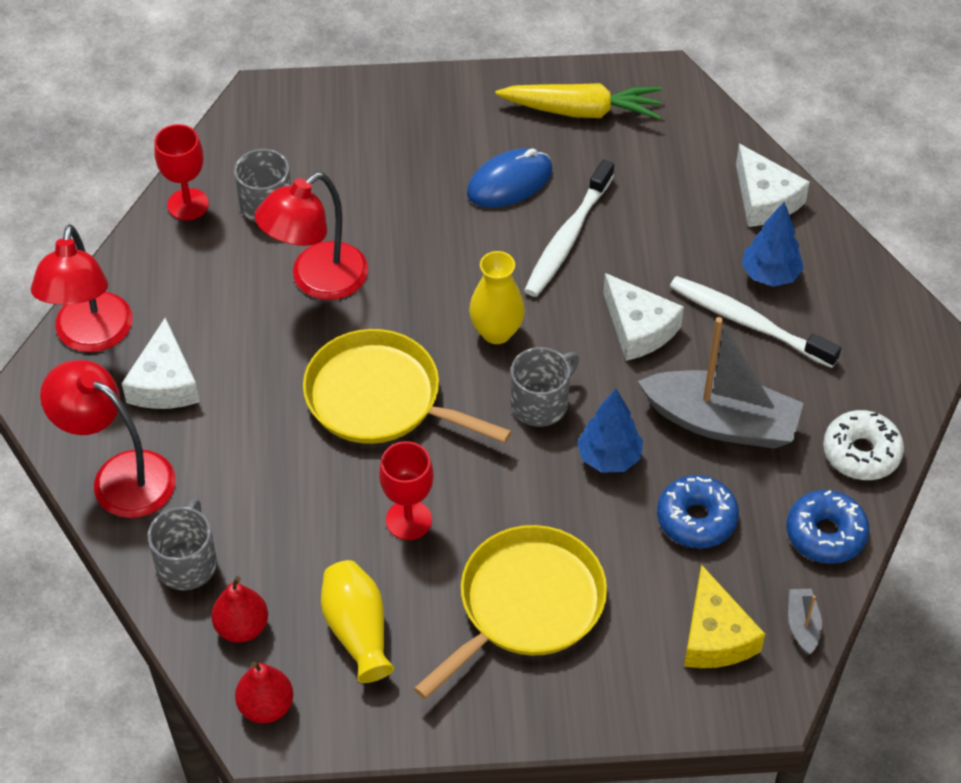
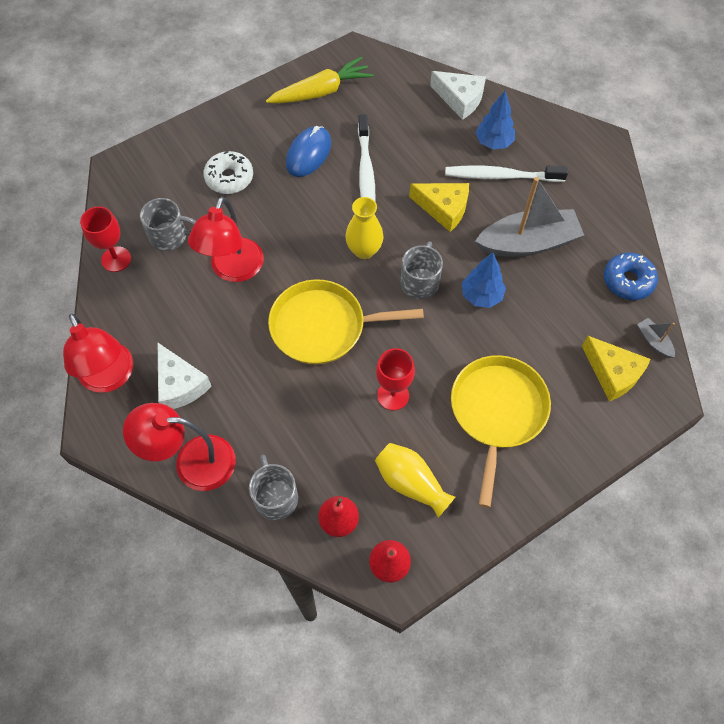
camera: 30 degrees left, 10 degrees up
(638, 328) = (443, 209): white cheese -> yellow cheese
(696, 519) = (554, 308): blue donut -> none
(861, 453) = (613, 223): white donut -> white donut (229, 178)

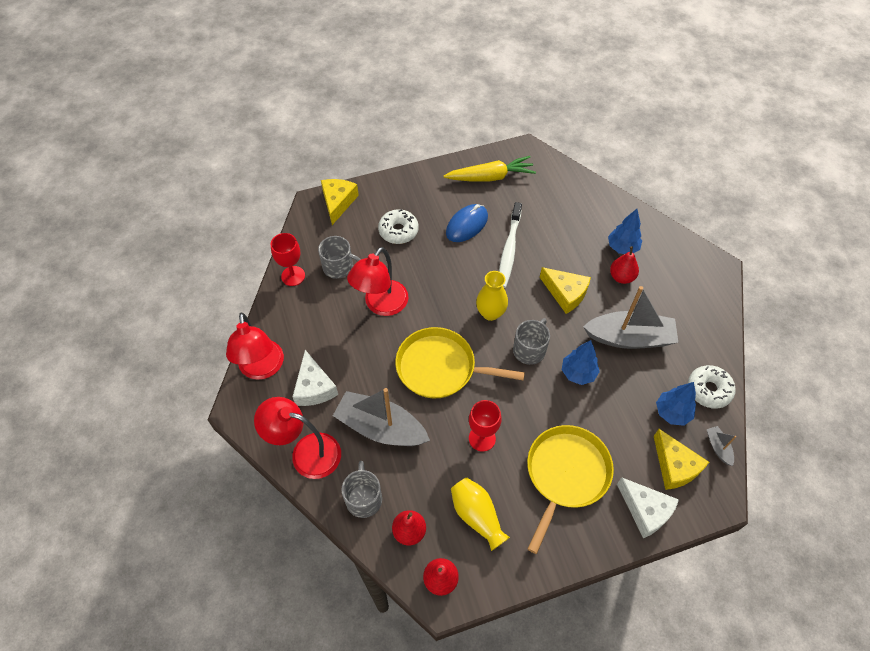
camera: 15 degrees right, 5 degrees down
(146, 159) = (338, 202): none -> yellow cheese
(273, 412) = (381, 427): none -> grey boat
(460, 99) = (603, 206): white cheese -> white cheese (645, 510)
(501, 176) = (621, 277): white toothbrush -> red pear
(595, 315) = (672, 412): none -> blue tree
(628, 281) = (708, 390): blue donut -> white donut

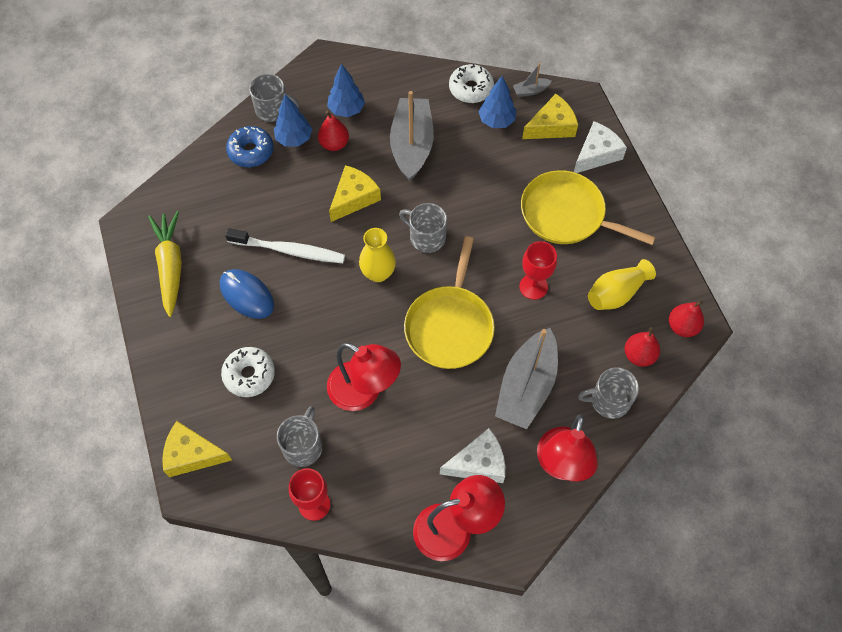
camera: 90 degrees left, 5 degrees up
(578, 373) = (454, 195): blue tree -> blue tree (346, 110)
(604, 218) = (251, 151): none -> blue donut
(651, 231) = (273, 110): none -> grey mug

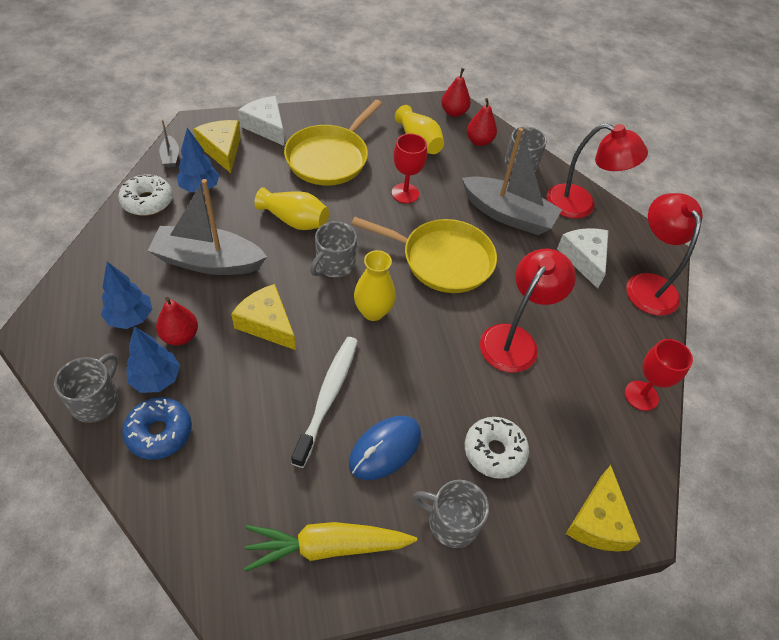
camera: 90 degrees left, 10 degrees down
(303, 446) = (578, 401): grey mug -> grey mug (451, 522)
(473, 199) = (294, 220): none -> yellow vase

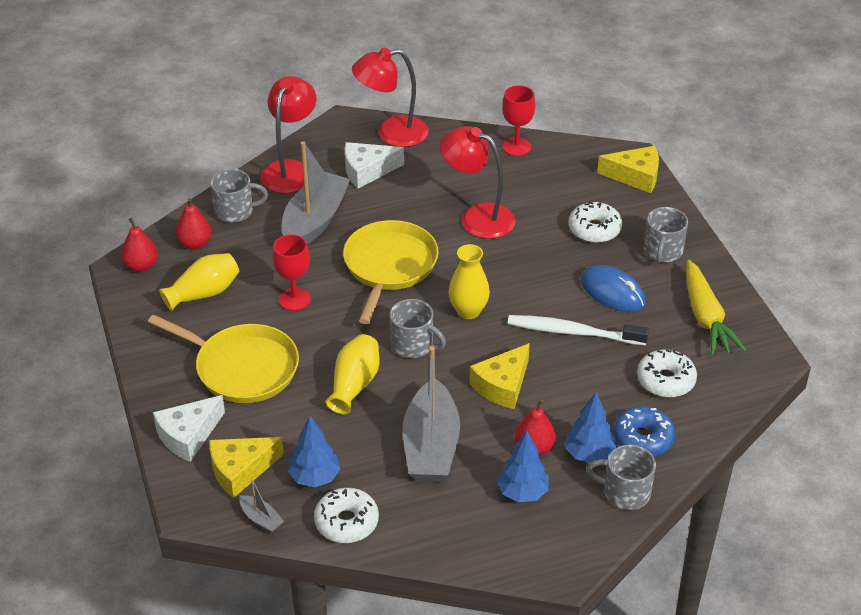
camera: 90 degrees left, 10 degrees down
(170, 157) = (261, 519): grey boat -> grey boat turned 60 degrees clockwise
(235, 475) = (665, 380): none -> white donut

